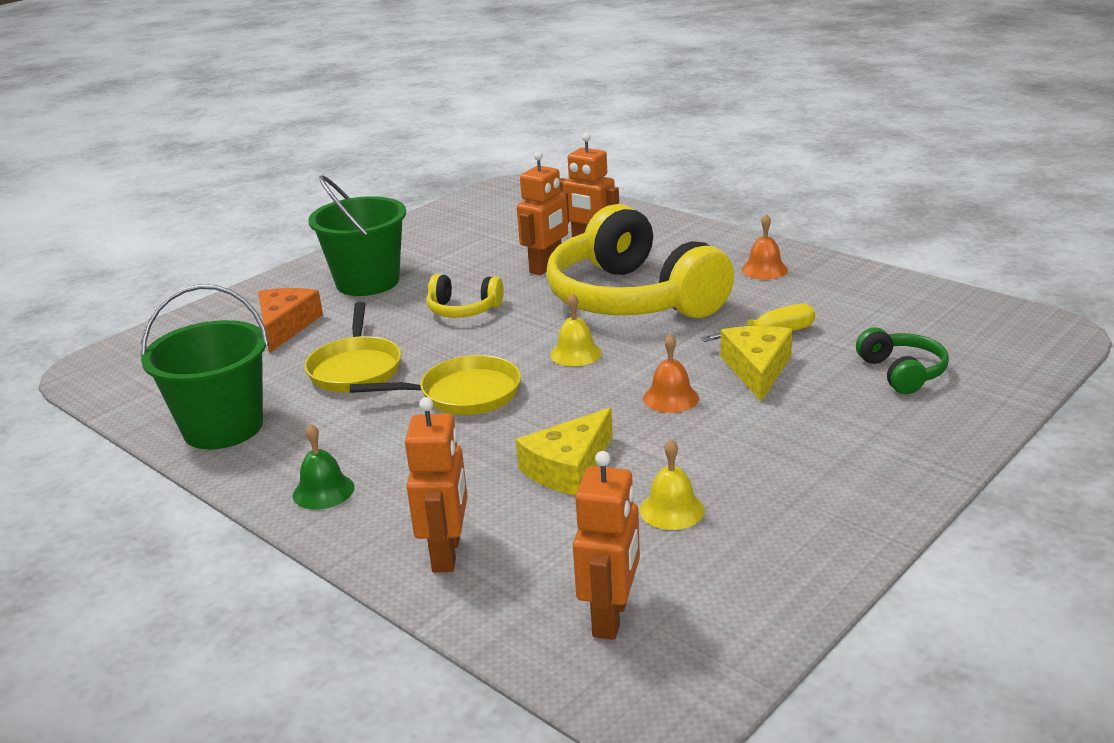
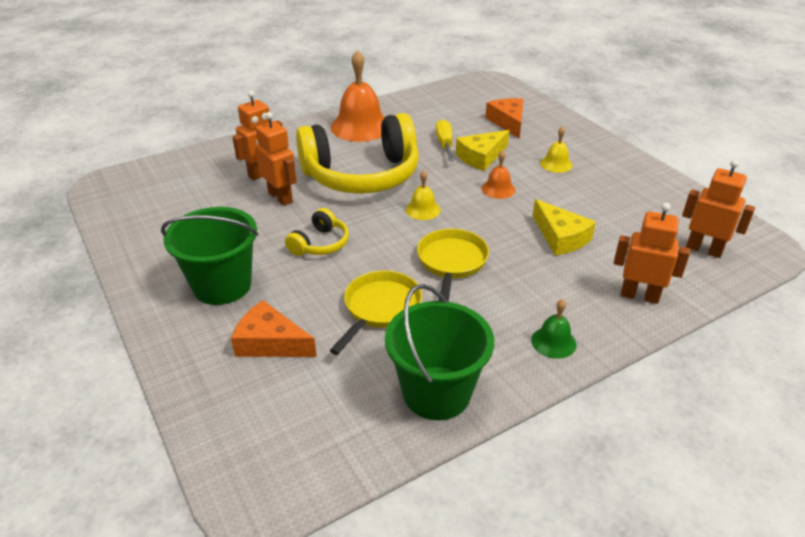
camera: 75 degrees left, 10 degrees up
(355, 368) = (380, 309): yellow pan -> yellow pan turned 75 degrees counterclockwise
(672, 510) = (613, 213): yellow bell -> yellow bell (556, 164)
(757, 369) = (481, 157): yellow cheese -> yellow cheese turned 60 degrees counterclockwise
(764, 269) = (360, 126): orange bell -> orange bell, size x2.05
(902, 373) = (508, 122): green headphones -> orange cheese

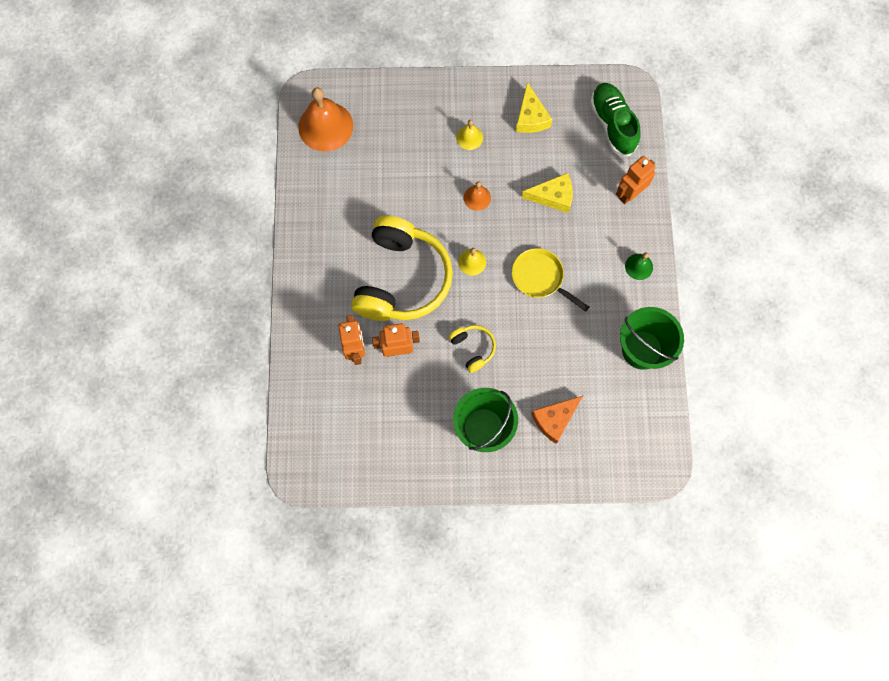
camera: 60 degrees left, 35 degrees up
(360, 126) = (324, 242): orange bell -> orange bell (325, 126)
(380, 309) = (559, 344): yellow pan -> none
(444, 144) = (393, 195): yellow screwdriver -> none
(481, 157) = (428, 181): yellow cheese -> yellow cheese (531, 117)
(508, 122) = (389, 128): orange cheese -> none
(704, 249) = (612, 124): orange robot -> green shoe

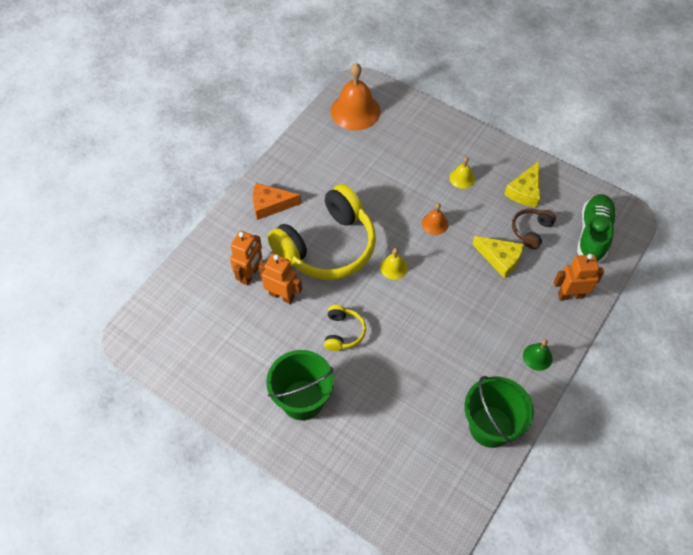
camera: 35 degrees right, 15 degrees down
(540, 278) = (442, 313): yellow pan -> none
(554, 419) = (368, 433): orange cheese -> orange cheese (270, 205)
(560, 153) = (531, 231): none -> brown headphones

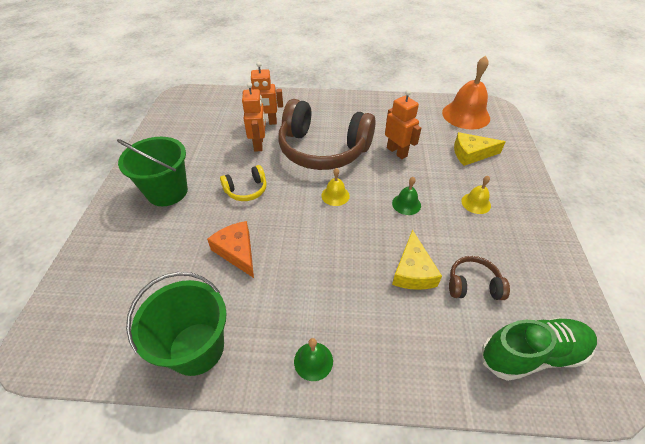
camera: 60 degrees right, 10 degrees down
(270, 205) = (335, 109): orange cheese -> orange cheese (237, 251)
(327, 246) = (323, 149): yellow headphones -> brown headphones
(435, 223) = (406, 204): orange bell -> green bell
(525, 191) = (516, 259): yellow cheese -> yellow cheese (471, 154)
(570, 295) = (424, 363): orange robot -> orange robot (397, 152)

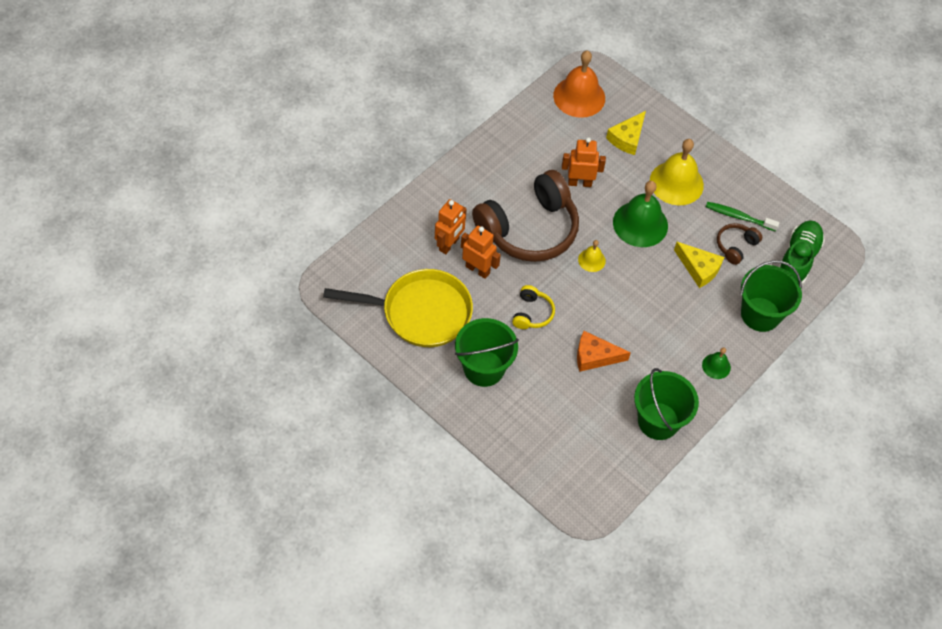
camera: 55 degrees left, 10 degrees up
(194, 138) = (420, 312): none -> yellow pan
(406, 204) = (640, 224): green bell -> green bell, size x2.05
(422, 362) = (760, 314): none -> green bucket
(476, 203) = (676, 183): yellow bell -> yellow bell, size x2.05
(506, 267) = (738, 217): none -> green toothbrush

